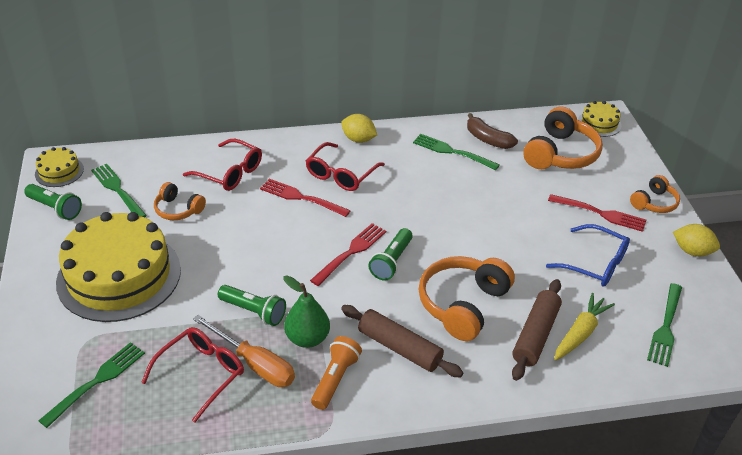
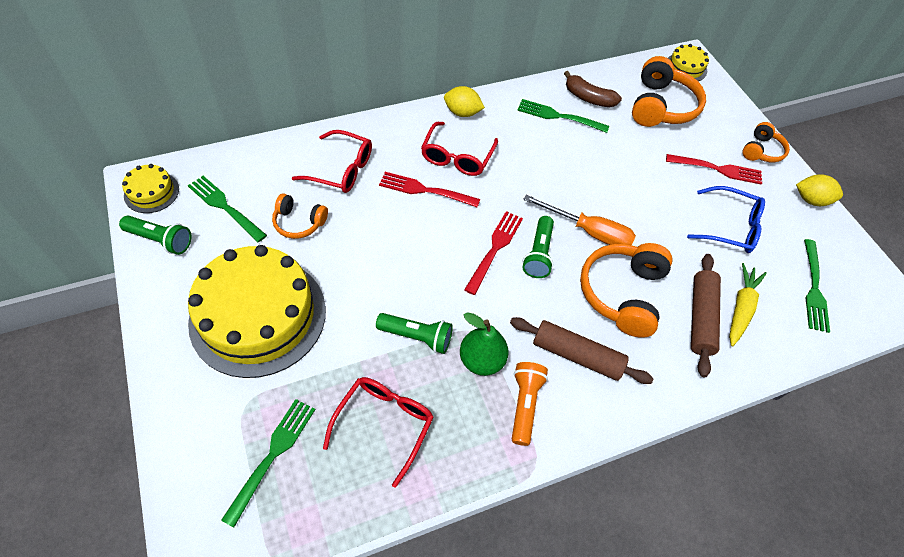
camera: 15 degrees left, 15 degrees up
(254, 364) = (436, 401): orange screwdriver -> orange screwdriver (589, 232)

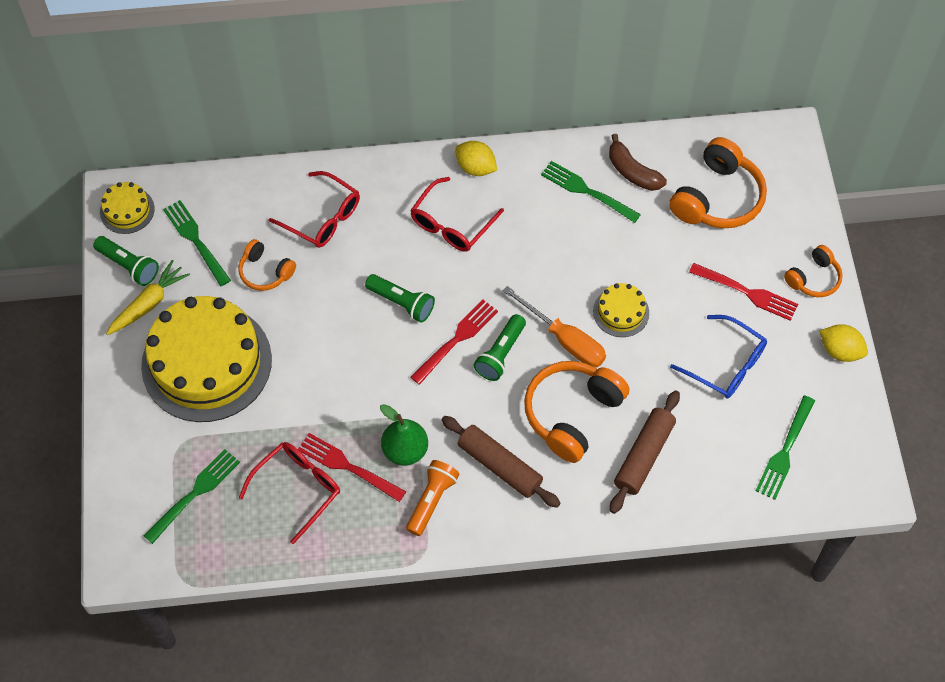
camera: 20 degrees right, 5 degrees up
(417, 337) = (350, 415): green flashlight -> green flashlight (402, 303)
(426, 190) = (405, 258): red fork -> red fork (348, 467)
(685, 67) = (775, 148): yellow cake -> yellow cake (621, 312)
(740, 308) = (692, 455): yellow carrot -> yellow carrot (149, 303)

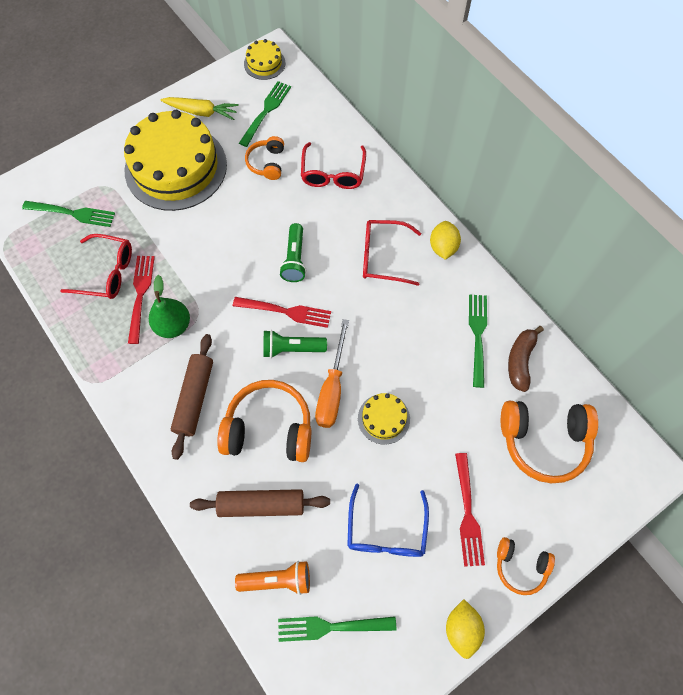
camera: 60 degrees right, 5 degrees up
(129, 266) = (223, 86): green flashlight -> none
(431, 500) = (141, 365): orange flashlight -> orange flashlight (277, 580)

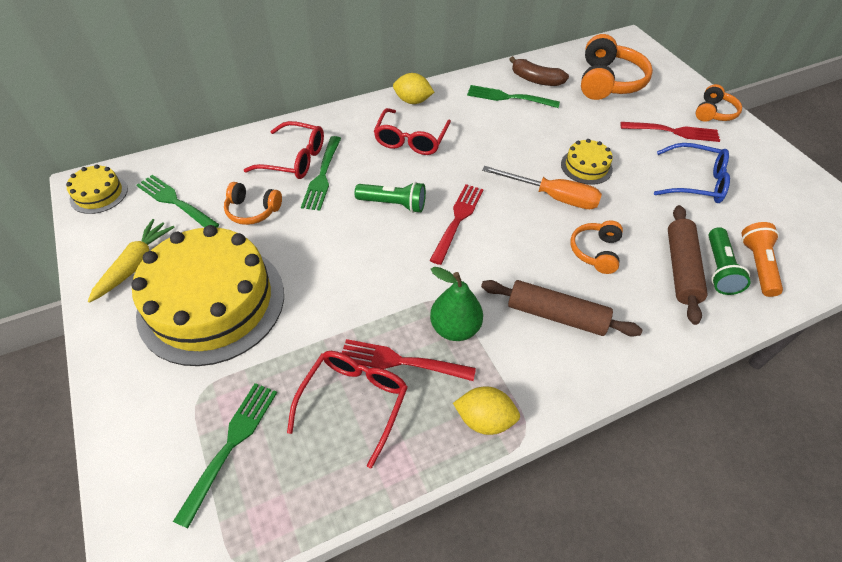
camera: 80 degrees left, 15 degrees down
(269, 429) = (595, 252): orange headphones -> orange headphones, size x0.56
(292, 348) = (503, 221): green flashlight -> green flashlight (719, 269)
(332, 626) = (792, 231): green fork -> green fork (322, 175)
(462, 629) = (772, 152): yellow lemon -> yellow lemon (484, 419)

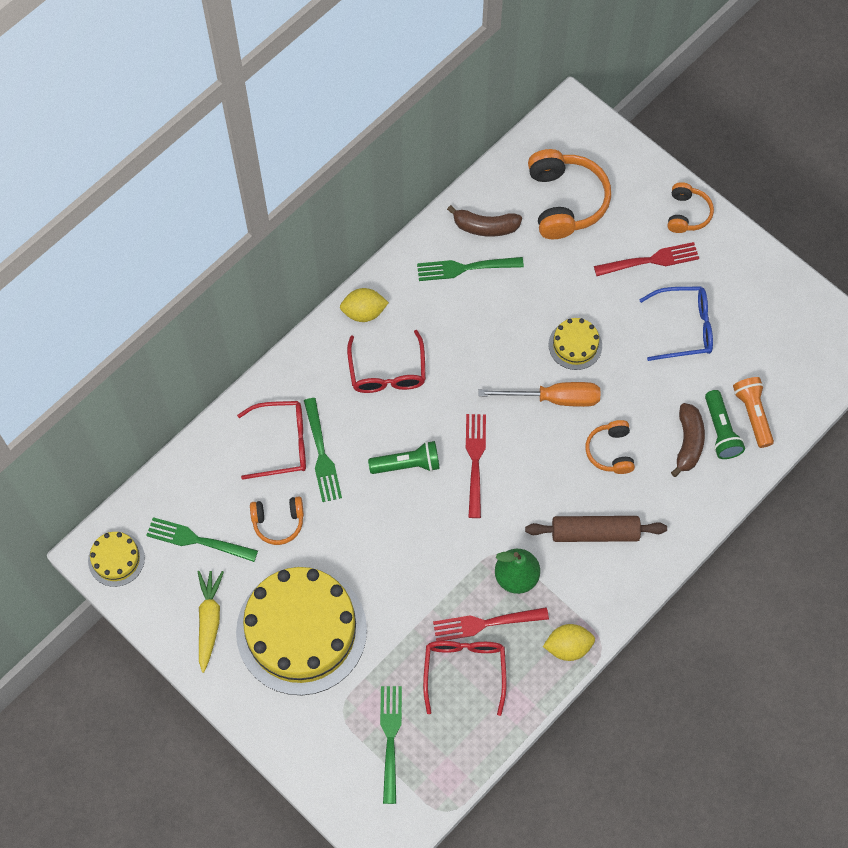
camera: 20 degrees left, 15 degrees up
(681, 268) = (688, 442): brown rolling pin -> brown banana

